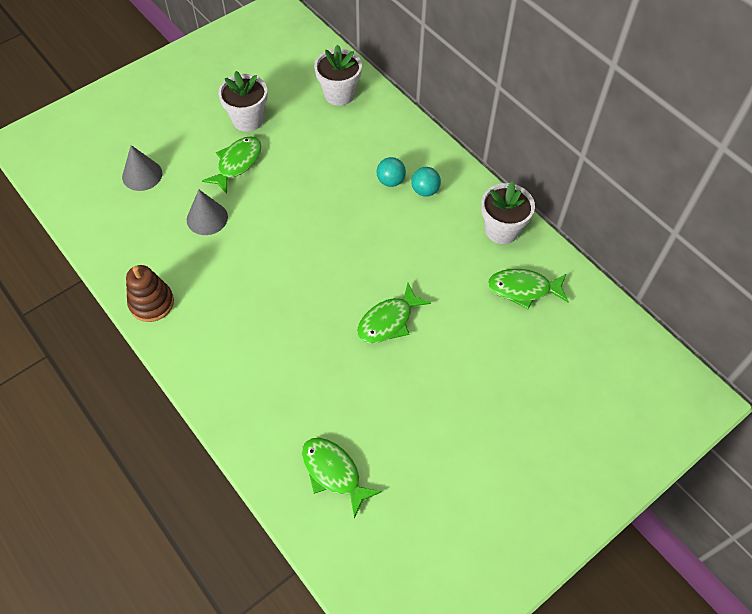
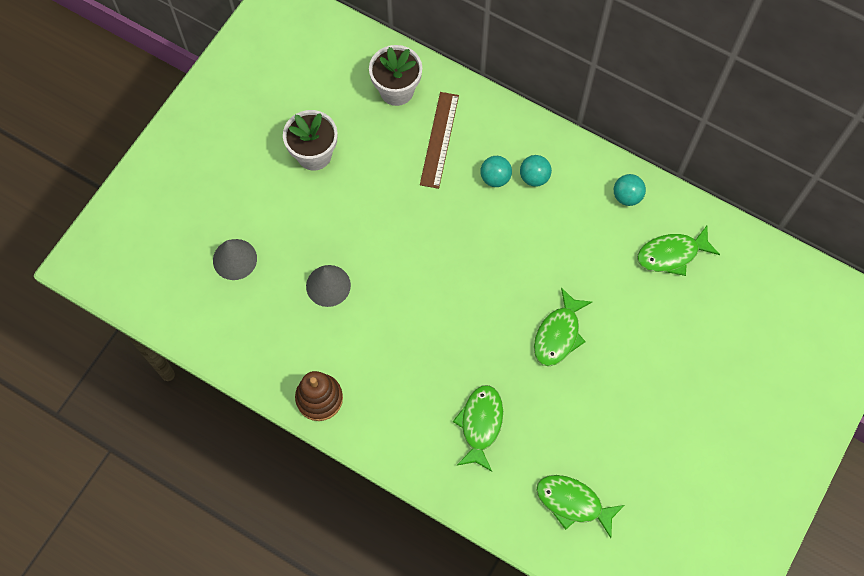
camera: 20 degrees left, 10 degrees up
(237, 163) = (328, 211): green fish -> green fish (480, 424)
(356, 139) = (439, 139): none -> brown ruler
(501, 230) = (627, 196): white flower pot -> turquoise ball

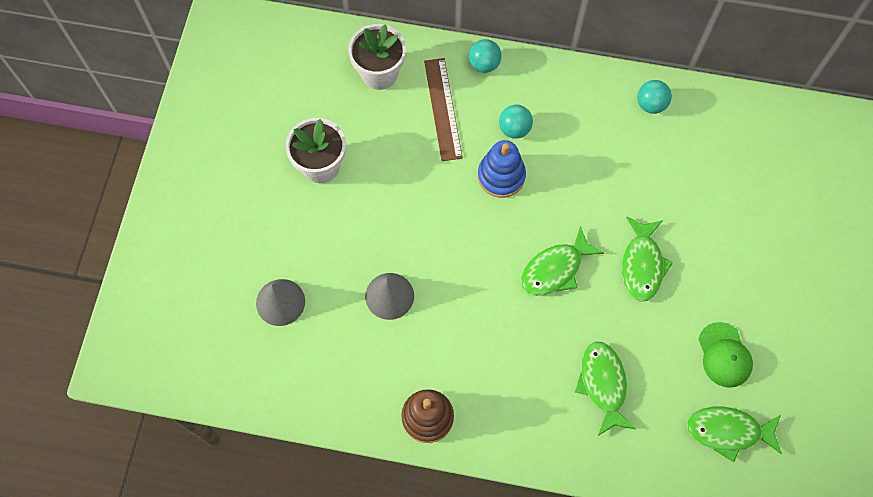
camera: 20 degrees left, 0 degrees up
(466, 215) = (501, 176): none -> blue stacking toy
(534, 177) = (553, 115): turquoise ball -> turquoise ball (484, 64)
(598, 437) = (724, 355): none -> green cap
(671, 254) = (718, 147): green fish -> green fish (555, 269)

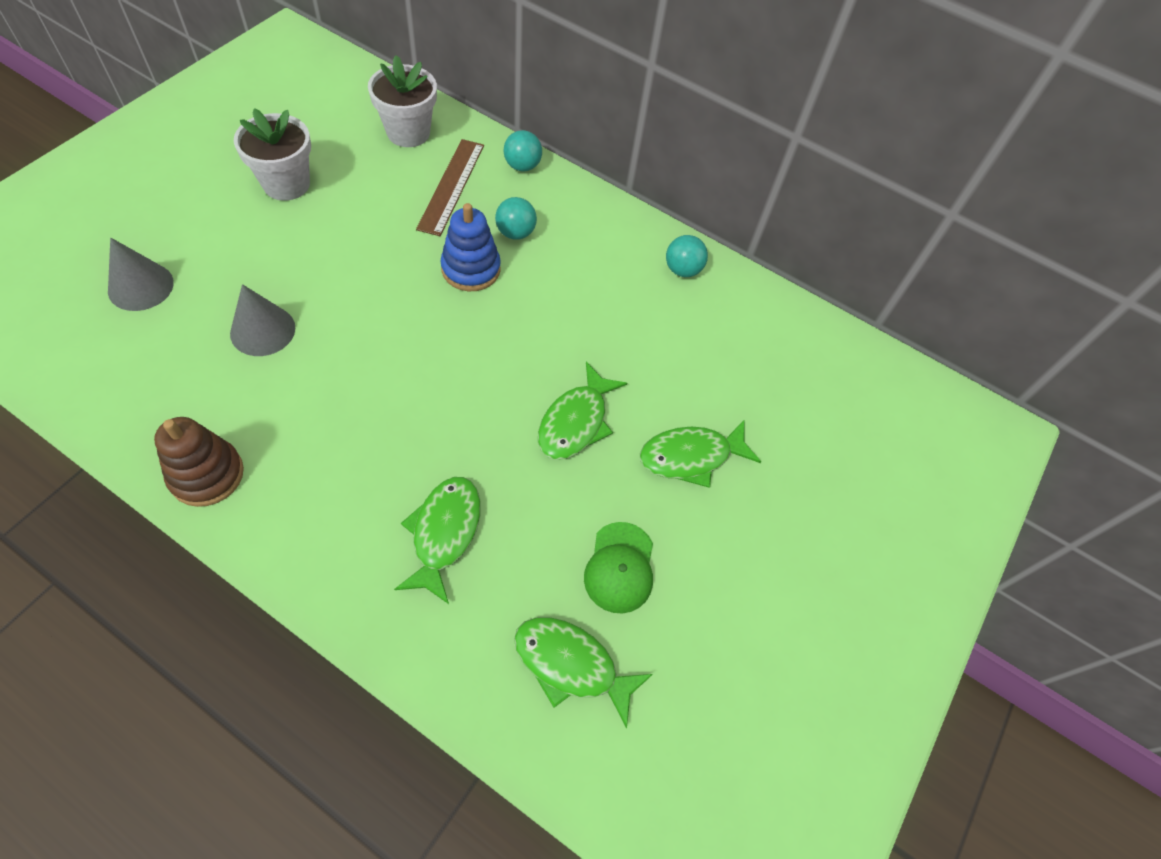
camera: 15 degrees right, 10 degrees down
(555, 269) = (469, 383): green fish -> green fish (691, 456)

